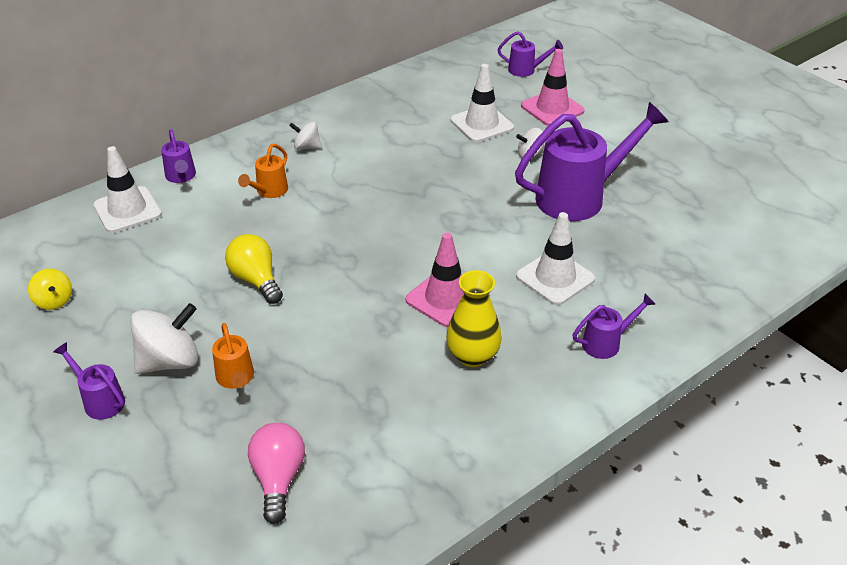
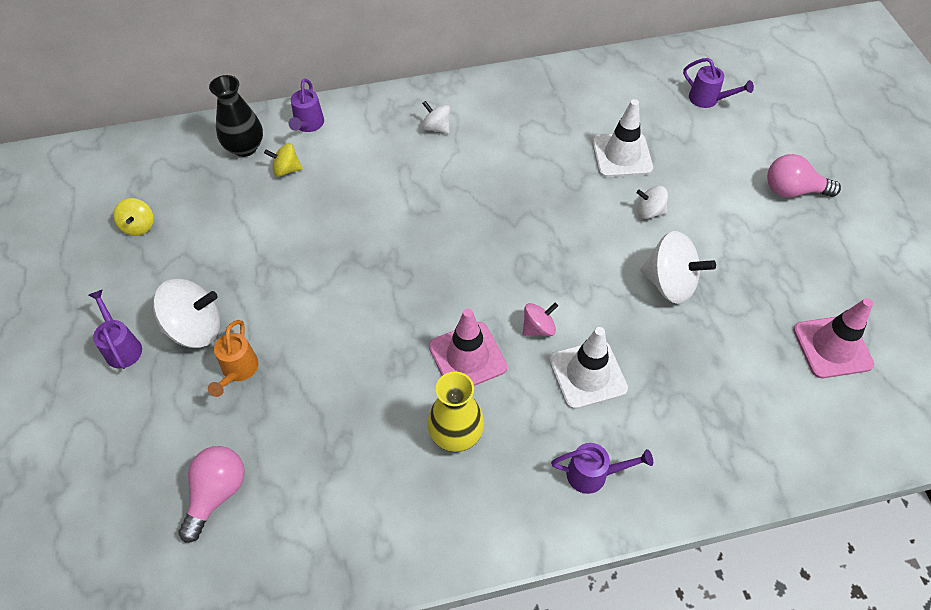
camera: 25 degrees right, 15 degrees up
(127, 210) = (245, 147): white traffic cone -> black vase
(182, 215) = (286, 170): none -> yellow spinning top
(256, 280) = (311, 267): yellow light bulb -> none
(269, 191) = (375, 169): orange watering can -> none
(492, 259) = (538, 328): none -> pink spinning top
(552, 108) = (707, 159): pink traffic cone -> pink traffic cone (832, 347)
(579, 197) = (669, 283): purple watering can -> white spinning top
(631, 111) = (792, 190): none -> pink light bulb

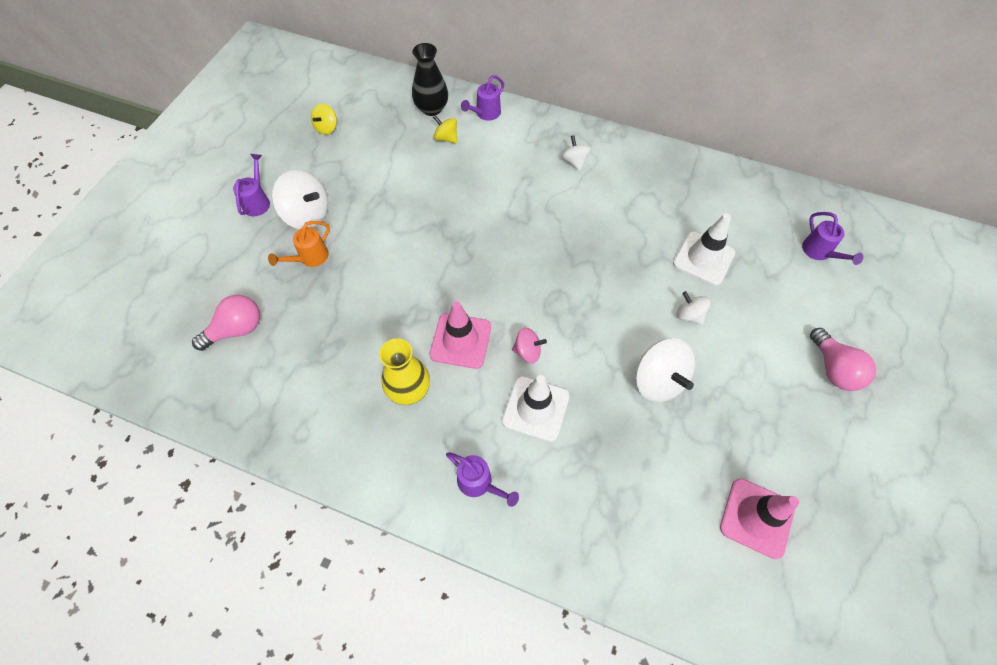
camera: 35 degrees right, 5 degrees up
(792, 190) = (833, 369): pink light bulb -> pink light bulb turned 150 degrees counterclockwise

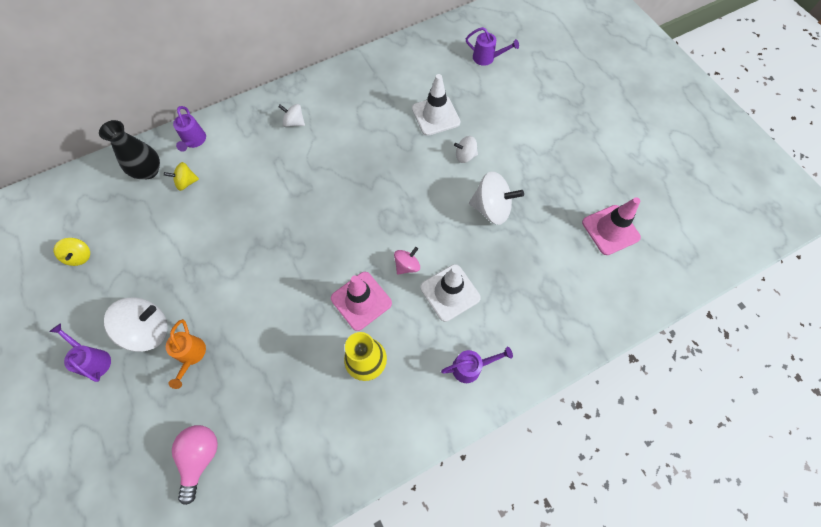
camera: 50 degrees left, 5 degrees up
(833, 369) = (560, 117): pink light bulb -> none

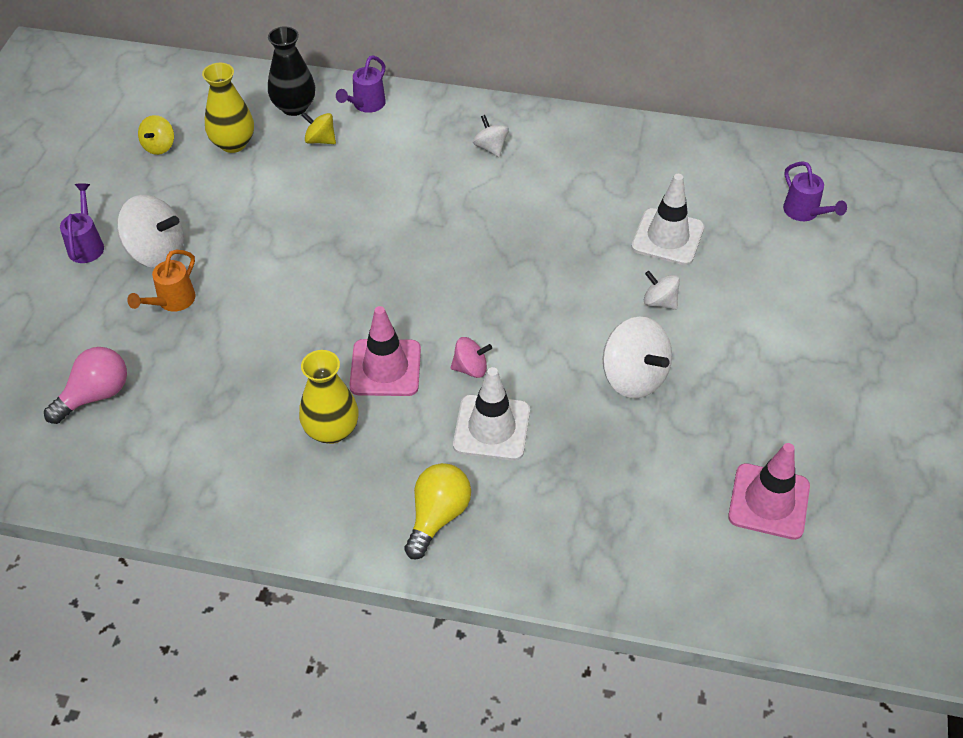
camera: 40 degrees right, 15 degrees down
(130, 221) = (233, 143): none -> yellow vase
(470, 367) = (437, 516): purple watering can -> yellow light bulb

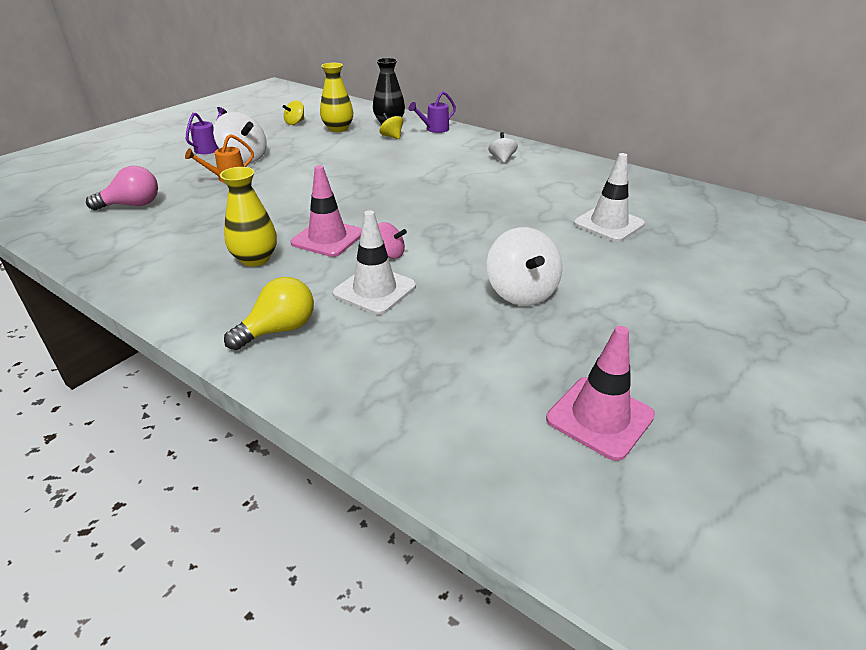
camera: 25 degrees right, 15 degrees down
(659, 301) = (577, 255): white spinning top -> none
(804, 212) = (744, 236): purple watering can -> none

